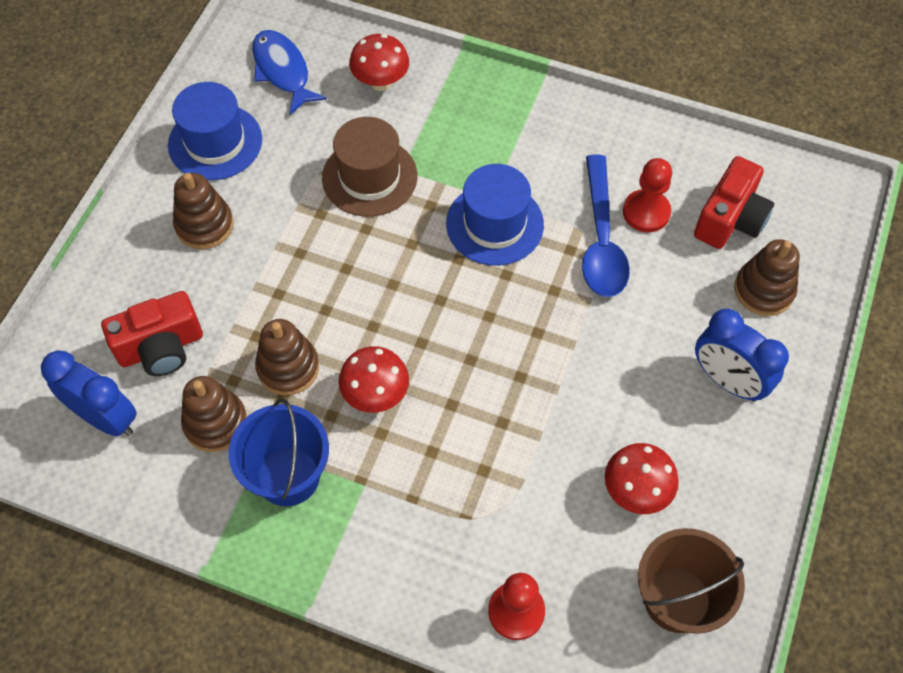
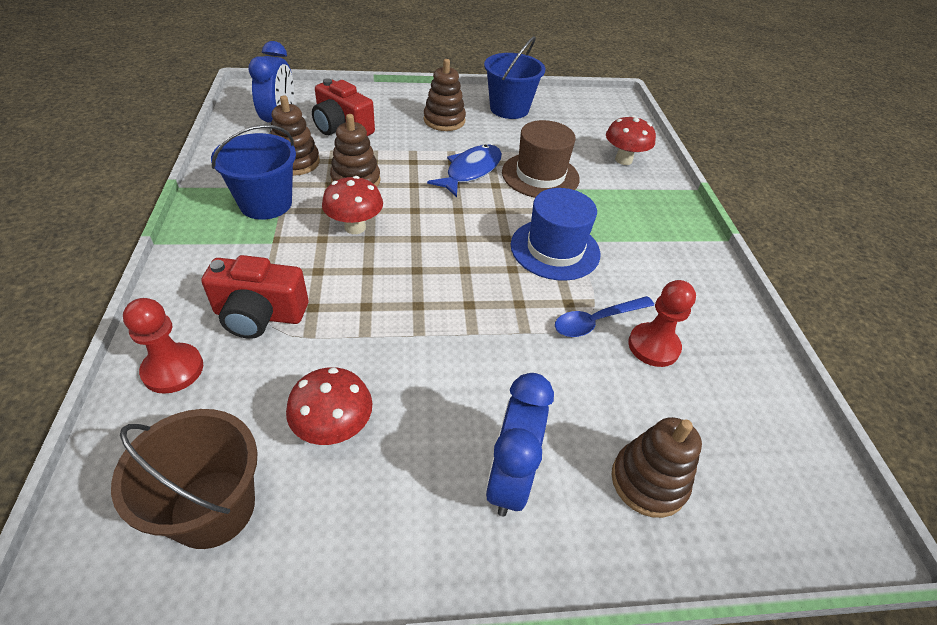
camera: 60 degrees right, 15 degrees down
(215, 142) = (509, 109): blue hat -> blue bucket
(283, 71) = (588, 119): blue fish -> blue fish (470, 171)
(601, 239) = (596, 321): blue spoon -> blue spoon, size x0.66
(730, 219) = (708, 420): red camera -> red camera (259, 315)

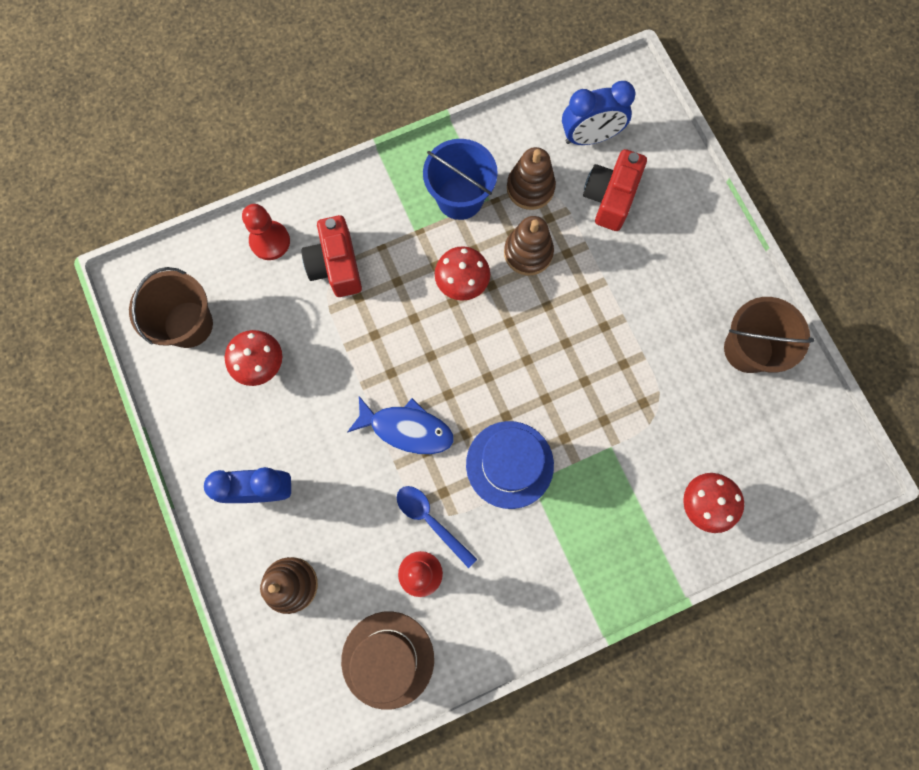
camera: 75 degrees right, 30 degrees up
(444, 120) = (681, 289): brown stacking toy -> none
(470, 171) = (597, 349): blue fish -> blue fish (407, 429)
(509, 109) = (748, 349): blue bucket -> brown bucket
(540, 175) = (624, 420): brown hat -> brown hat (387, 659)

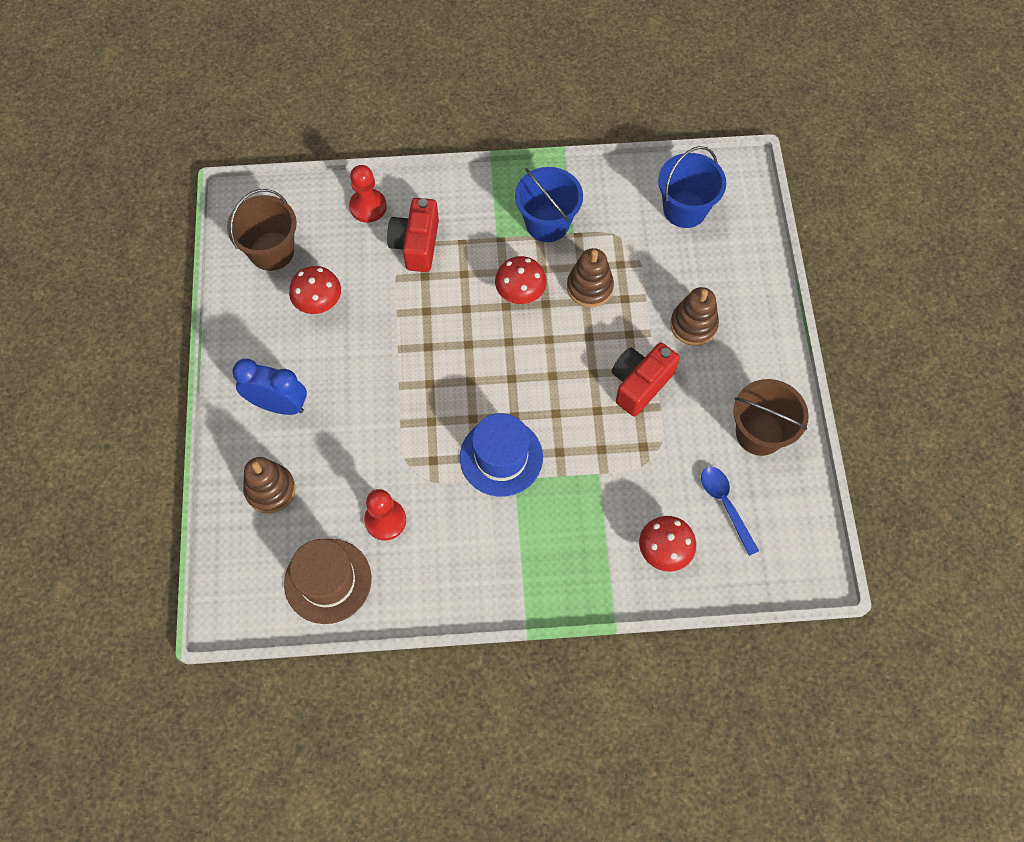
camera: 20 degrees right, 10 degrees down
(407, 429) = (422, 397): blue fish -> none
(430, 520) = (412, 480): blue spoon -> blue spoon (725, 505)
(530, 188) = (613, 234): brown stacking toy -> brown stacking toy (693, 325)
(590, 137) = (685, 209): blue clock -> blue bucket
(610, 198) = (683, 265): red camera -> red camera (640, 384)

